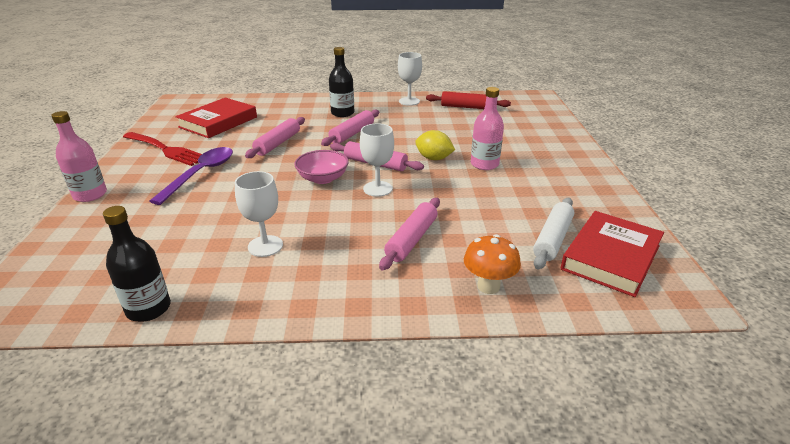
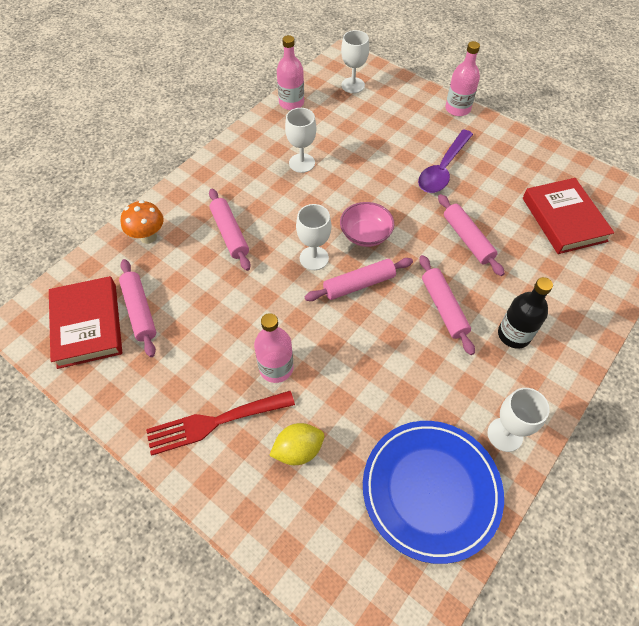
camera: 130 degrees right, 25 degrees up
(72, 276) = (353, 85): none -> white goblet
(148, 309) = (291, 103): black bottle -> pink bottle
(166, 150) = (515, 165): red fork -> red fork (214, 422)
(201, 174) = (443, 169): purple spoon -> purple spoon turned 60 degrees clockwise
(434, 158) = (327, 336): yellow lemon -> yellow lemon (298, 450)
(467, 107) = (431, 490): red rolling pin -> blue plate
(552, 239) = (139, 311): white rolling pin -> pink rolling pin

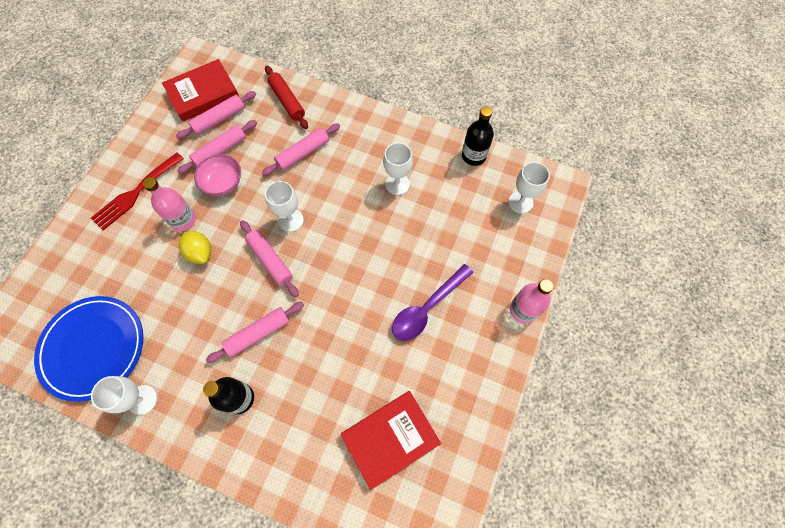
camera: 75 degrees right, 10 degrees up
(148, 237) = (287, 101): orange mushroom -> red rolling pin
(214, 422) = (135, 193): red fork -> red fork turned 105 degrees counterclockwise
(291, 103) = (473, 156): pink bottle -> black bottle
(298, 450) = (119, 251): yellow lemon -> yellow lemon (200, 252)
(365, 234) = (326, 254): pink bowl -> pink bowl (223, 182)
(443, 169) = (427, 308): purple spoon -> purple spoon turned 60 degrees counterclockwise
(467, 239) = (341, 344): pink rolling pin -> pink rolling pin (220, 151)

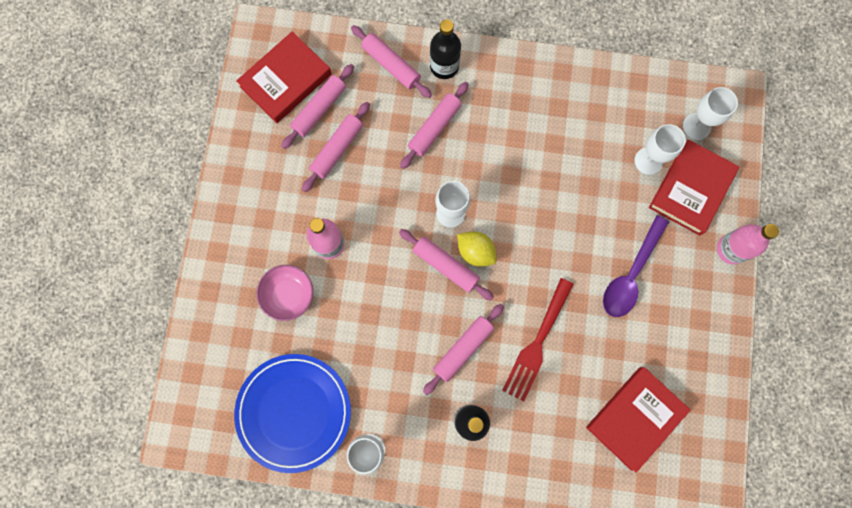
camera: 15 degrees left, 10 degrees up
(135, 193) = (261, 227): red fork -> red fork (537, 344)
(200, 252) = (364, 277): yellow lemon -> yellow lemon (475, 252)
(223, 182) = (356, 188): pink bowl -> pink bowl (288, 295)
(287, 101) = (391, 65): red rolling pin -> pink rolling pin
(397, 184) = (554, 139): white goblet -> white goblet (648, 161)
(473, 156) = (629, 82): black bottle -> black bottle (444, 66)
(501, 251) = (691, 189): none -> red book

